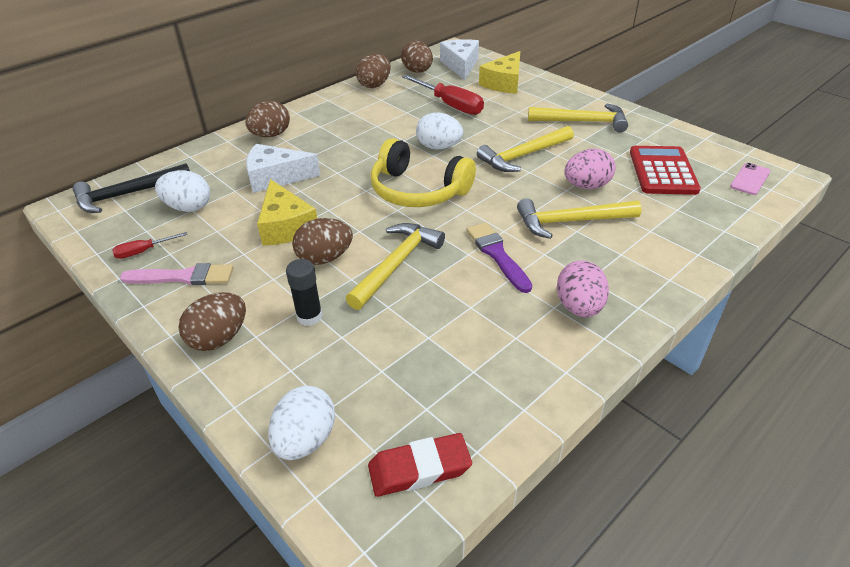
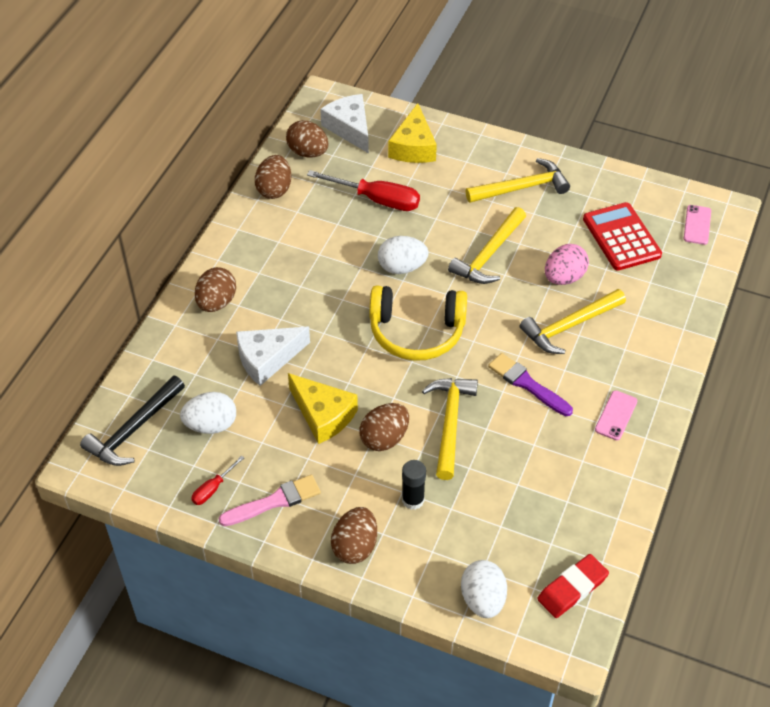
camera: 25 degrees left, 10 degrees up
(579, 307) = (616, 415): pink egg -> pink phone

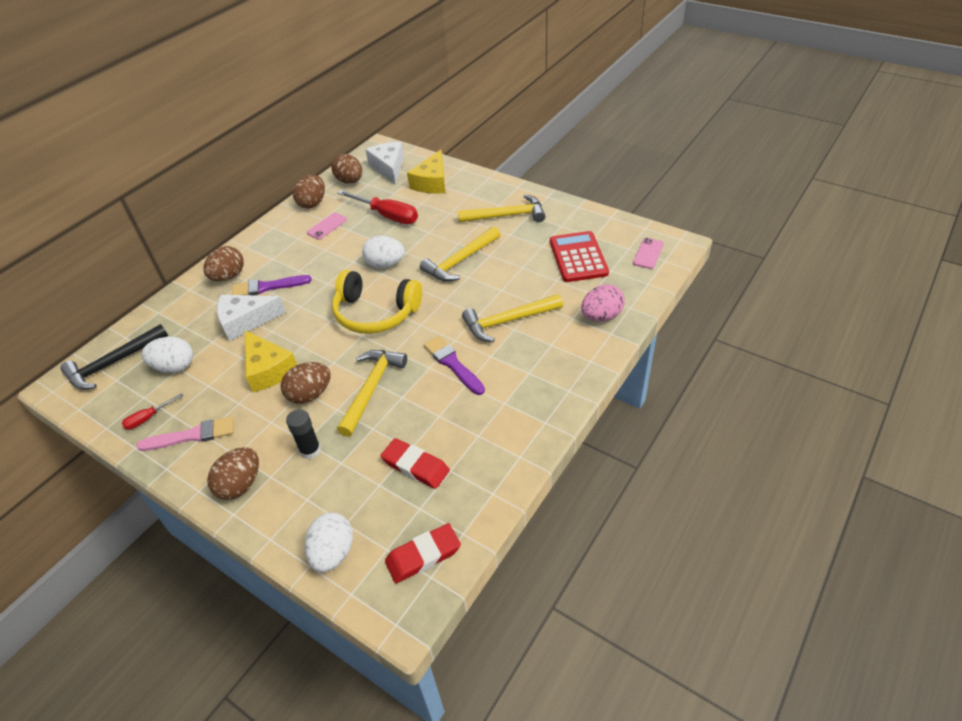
camera: 15 degrees right, 5 degrees down
(272, 311) = (267, 287): none -> purple brush
(530, 501) = (415, 466): none -> red eraser
(564, 277) = (517, 283): pink egg -> pink egg (601, 316)
(616, 415) = (523, 399): pink phone -> pink phone (327, 226)

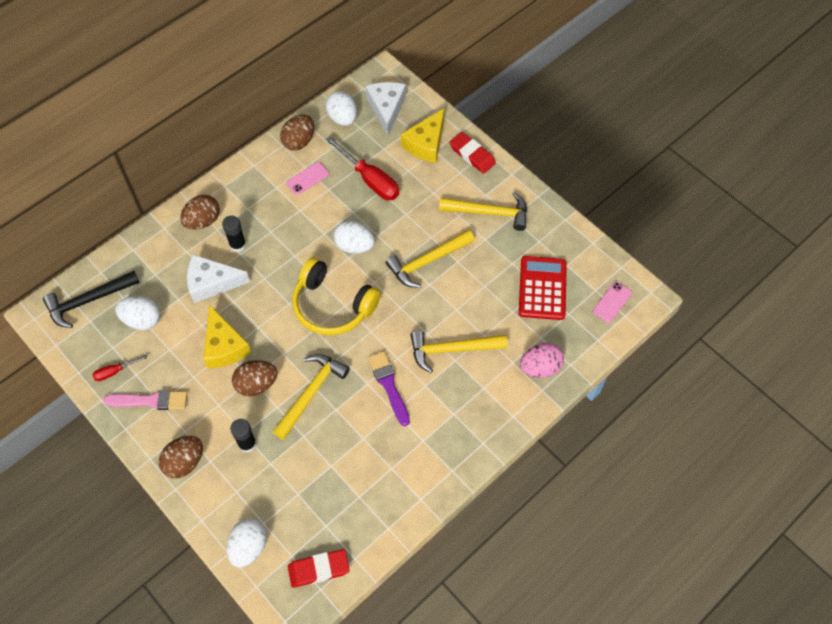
camera: 10 degrees right, 15 degrees up
(267, 287) = (237, 245): purple brush -> black glue stick
(350, 181) = (342, 118): brown egg -> white egg
(415, 466) = (331, 484): red eraser -> red eraser (472, 155)

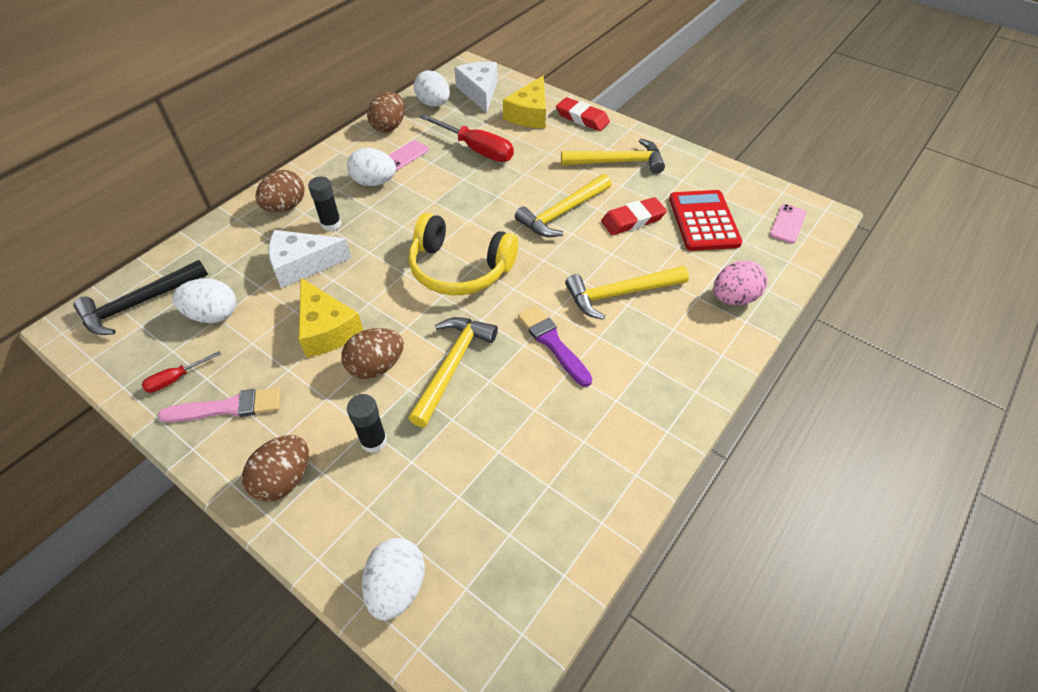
camera: 10 degrees left, 10 degrees down
(319, 569) = (513, 602): red eraser -> red eraser (633, 220)
(354, 246) = (473, 208): white egg -> white egg (374, 182)

